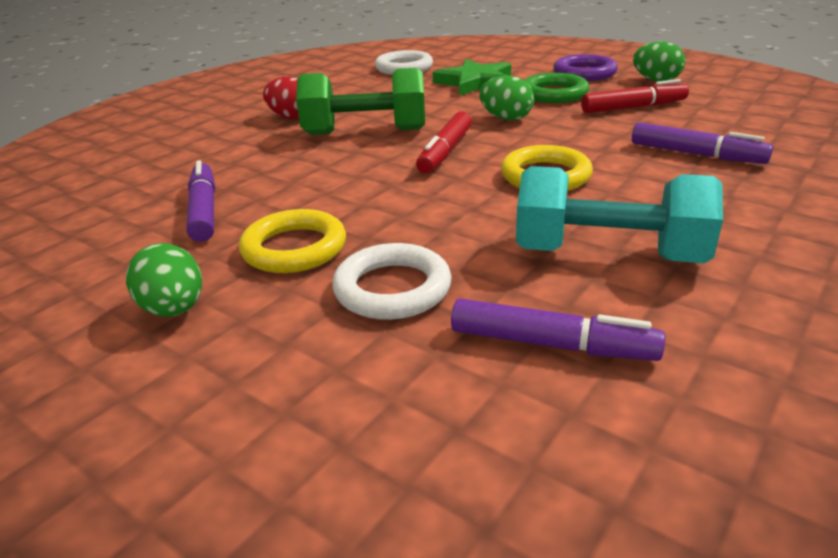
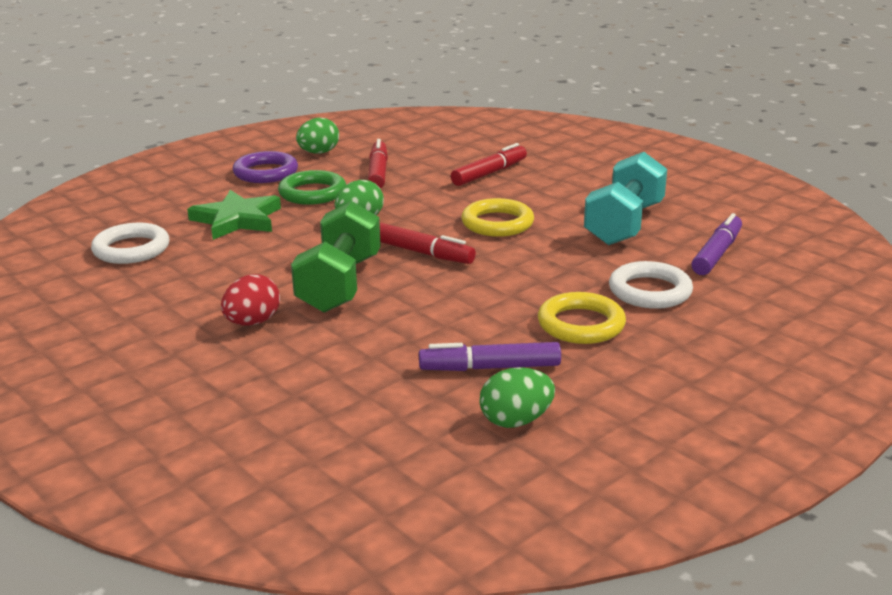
camera: 80 degrees left, 5 degrees down
(174, 309) = (662, 372): green egg -> green egg (516, 421)
(696, 154) = (489, 173): purple marker -> red marker

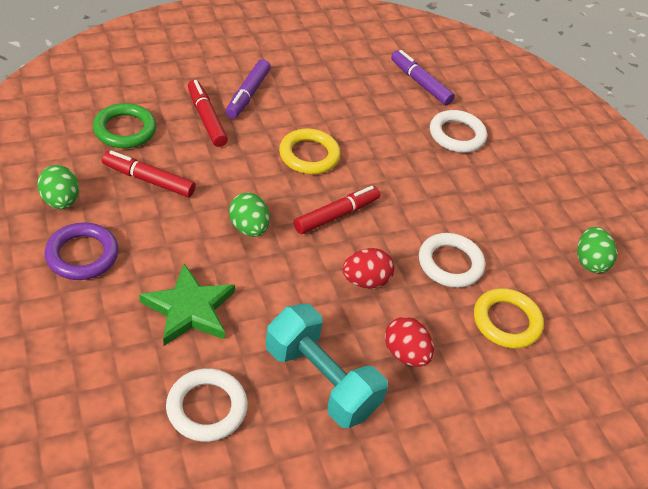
camera: 75 degrees left, 20 degrees up
(312, 193) = (164, 238): green ring -> green ring (125, 130)
(340, 284) = (365, 281): green dumbbell -> red egg
(411, 324) = (450, 263): none -> white ring
(490, 368) = (524, 248): purple marker -> purple marker (247, 94)
(581, 324) = (486, 184): yellow ring -> yellow ring (506, 321)
(624, 224) = (351, 98): turquoise dumbbell -> turquoise dumbbell (321, 380)

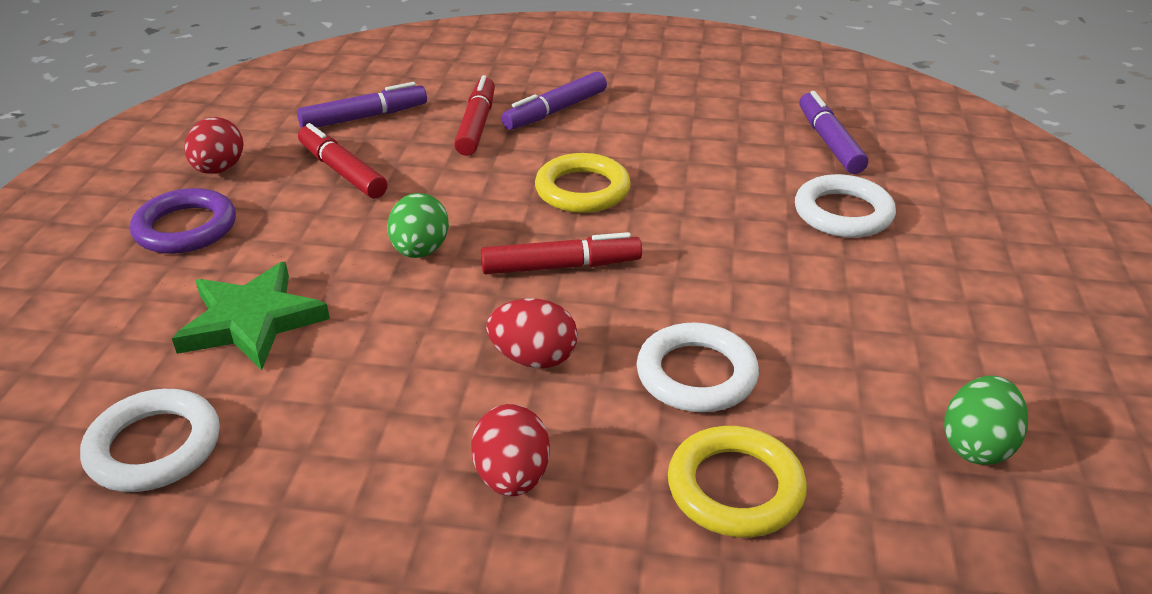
camera: 35 degrees right, 10 degrees down
(61, 201) = (219, 170): green egg -> red egg
(125, 130) = (364, 117): green ring -> purple marker
(321, 380) = (345, 468): turquoise dumbbell -> none

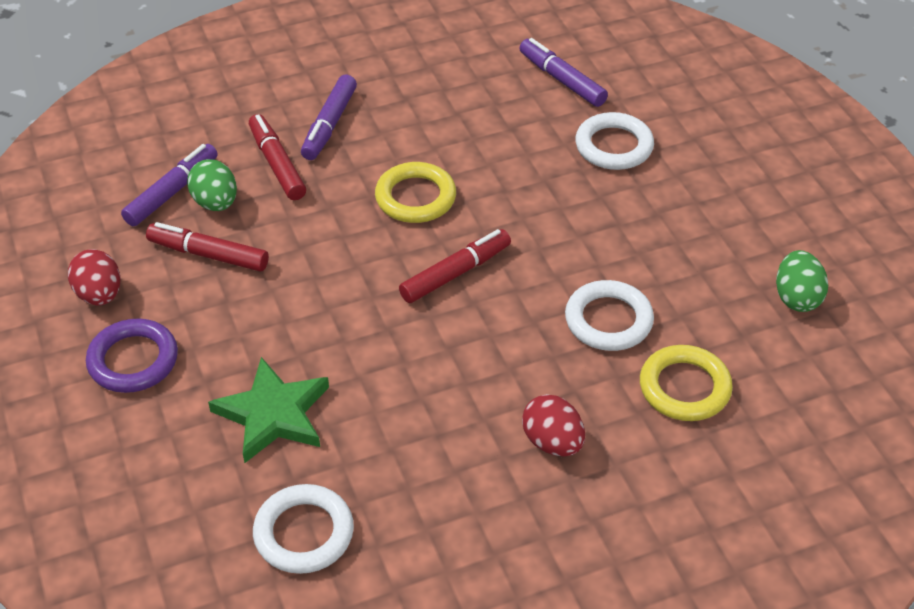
camera: 30 degrees left, 10 degrees up
(420, 251) = (342, 303): green egg -> green egg (215, 203)
(533, 358) = (497, 354): red egg -> none

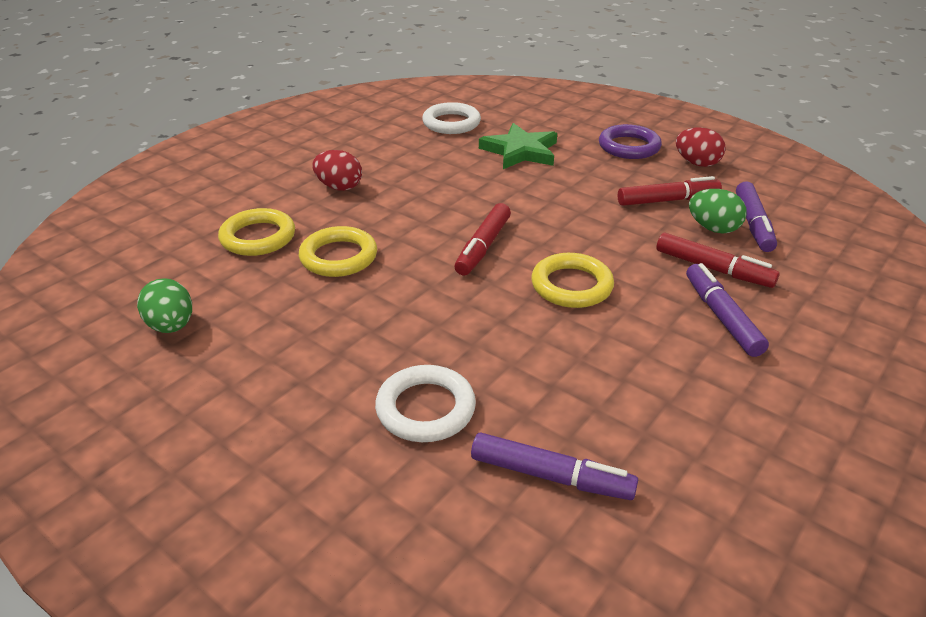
camera: 150 degrees right, 10 degrees down
(608, 320) = (338, 257): white ring -> yellow ring

